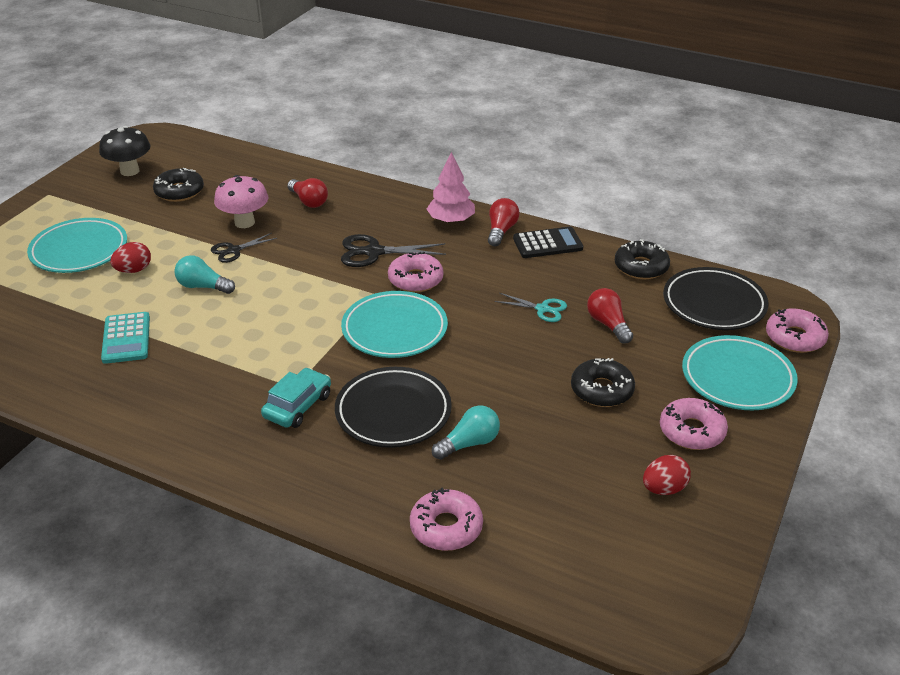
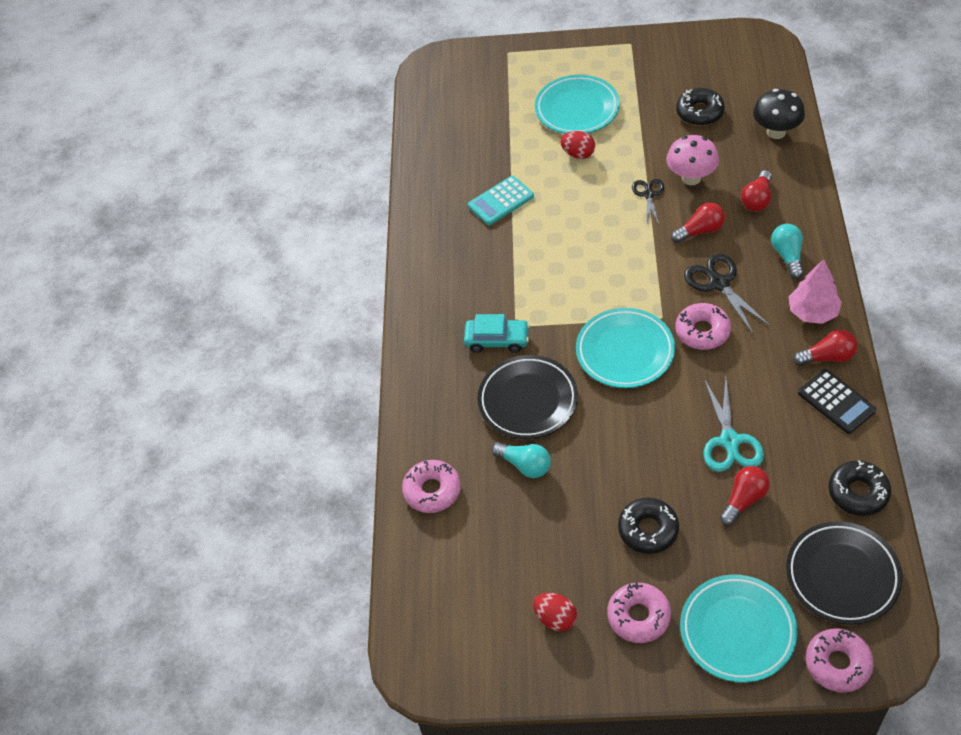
camera: 70 degrees right, 15 degrees up
(130, 171) = (702, 65): black mushroom -> black mushroom (776, 132)
(203, 286) = (589, 205): turquoise light bulb -> turquoise light bulb (787, 256)
(234, 250) = (648, 195): black scissors -> black scissors turned 60 degrees clockwise
(307, 240) = (700, 231): none -> red light bulb
(542, 309) = (729, 441): turquoise scissors -> turquoise scissors, size x1.58

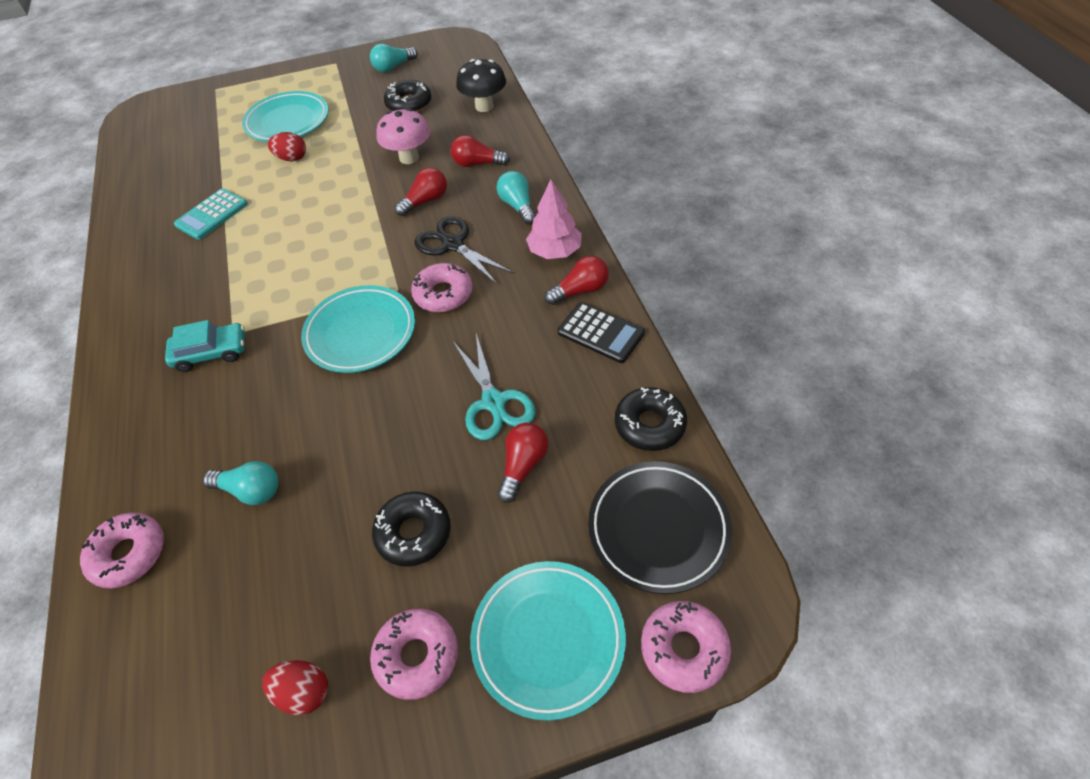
camera: 20 degrees left, 0 degrees up
(528, 400) = (251, 412): black plate -> none
(648, 195) = (368, 180): black scissors -> none
(690, 61) = (393, 67): none -> turquoise light bulb
(757, 200) = (477, 164): red light bulb -> red light bulb turned 90 degrees clockwise

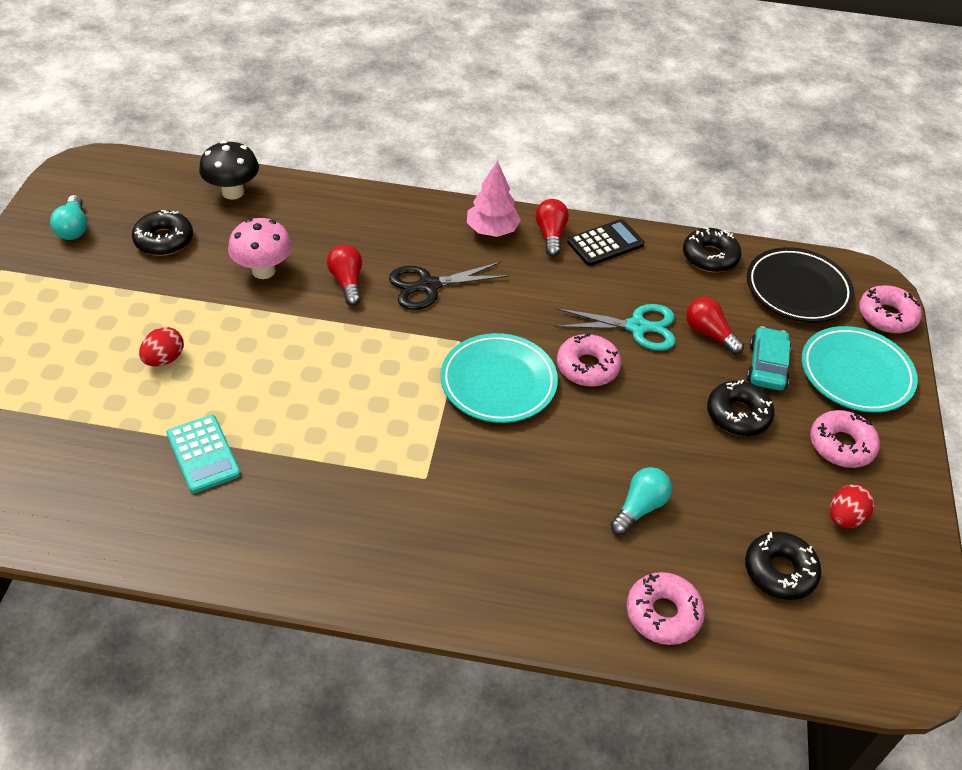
camera: 70 degrees left, 5 degrees down
(206, 643) = (779, 571): none -> black donut
(211, 353) = (442, 501): turquoise car -> turquoise car (767, 366)
(288, 122) = (83, 344): turquoise plate -> none
(443, 294) = (490, 314): pink donut -> pink donut (587, 367)
(477, 164) = (323, 230): red light bulb -> none
(518, 206) = (412, 228): turquoise light bulb -> none

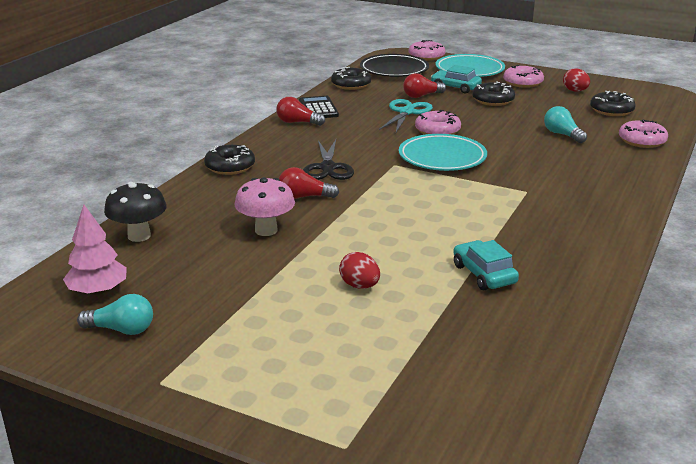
camera: 70 degrees left, 20 degrees down
(164, 240) = (185, 276): black donut -> black donut (230, 166)
(203, 454) = (484, 274): turquoise calculator -> turquoise car
(492, 230) = (278, 139): pink tree -> pink tree (98, 291)

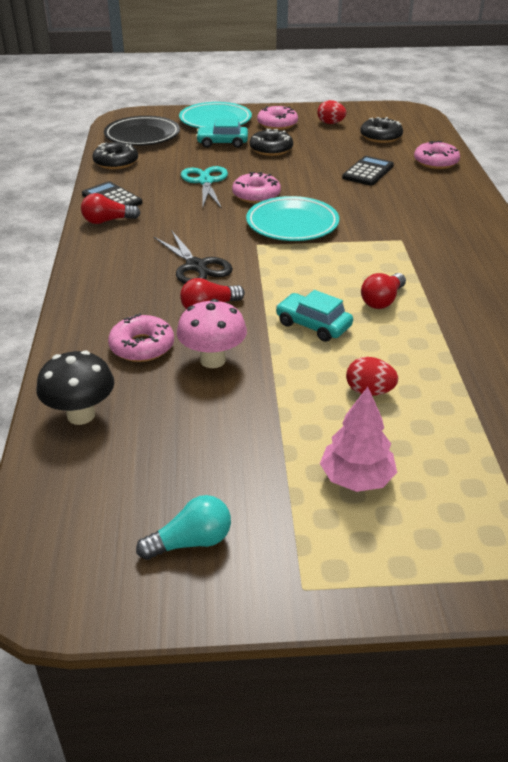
camera: 30 degrees left, 10 degrees up
(98, 291) = (110, 504): pink tree -> pink tree (356, 478)
(230, 166) = (91, 295): black donut -> none
(421, 96) = (200, 159): red light bulb -> red light bulb (382, 300)
(426, 56) = (157, 113): pink donut -> pink donut (142, 346)
(484, 274) = (458, 339): turquoise car -> turquoise car (313, 325)
(562, 134) = (368, 172): turquoise light bulb -> black calculator

